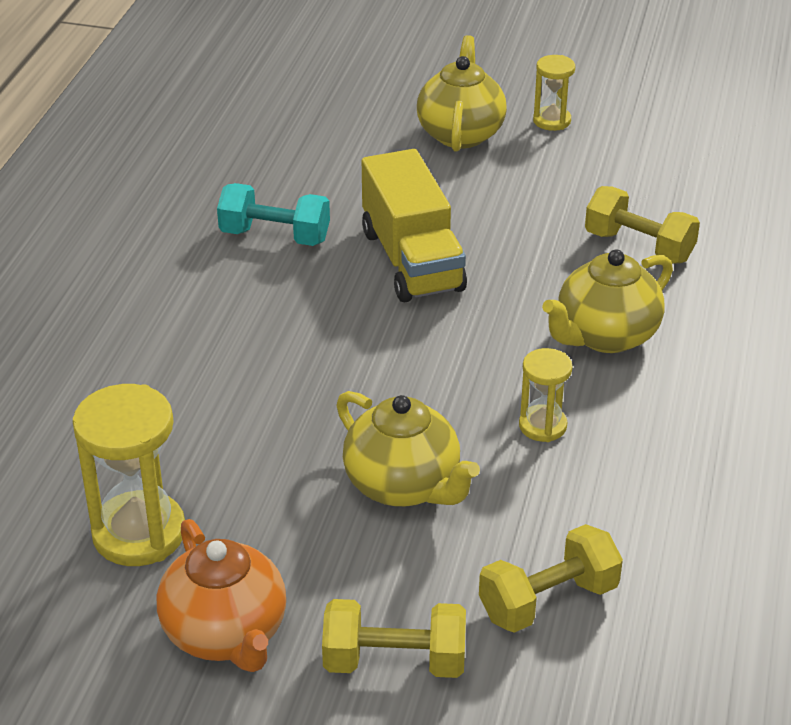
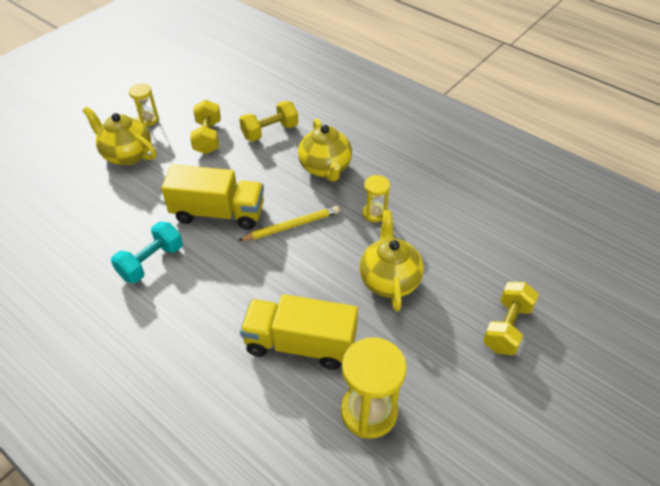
camera: 65 degrees left, 10 degrees up
(218, 426) = (300, 344): none -> yellow truck
(226, 634) = (463, 393): orange teapot -> none
(404, 486) = (389, 280): yellow teapot -> yellow teapot turned 75 degrees counterclockwise
(441, 342) = (291, 226): none -> yellow pencil
(548, 601) = (488, 256): yellow dumbbell -> yellow dumbbell (208, 137)

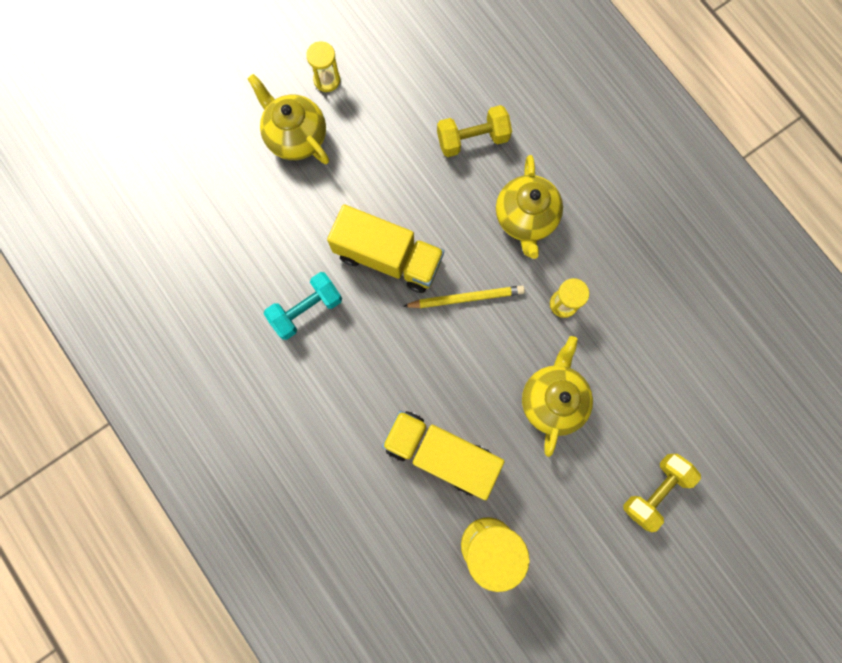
camera: 15 degrees right, 30 degrees up
(208, 137) = (395, 130): yellow dumbbell -> none

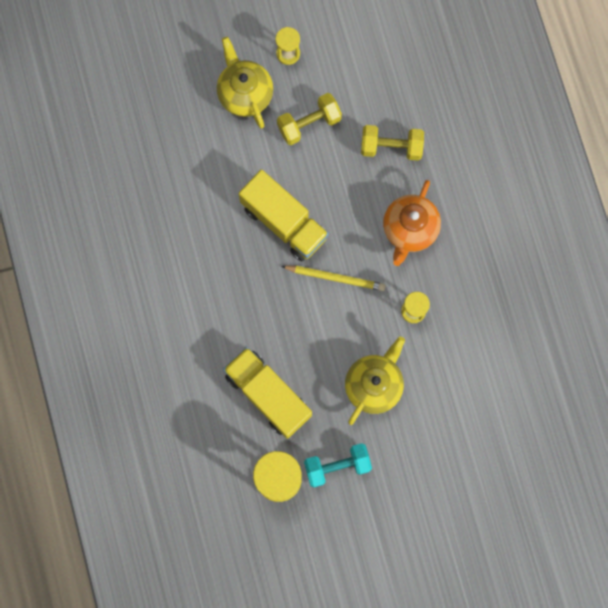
camera: 20 degrees right, 0 degrees up
(306, 310) = (202, 241): turquoise dumbbell -> turquoise dumbbell (337, 466)
(525, 218) = (409, 229): yellow teapot -> orange teapot
(655, 491) = (428, 486): yellow dumbbell -> yellow dumbbell (309, 124)

